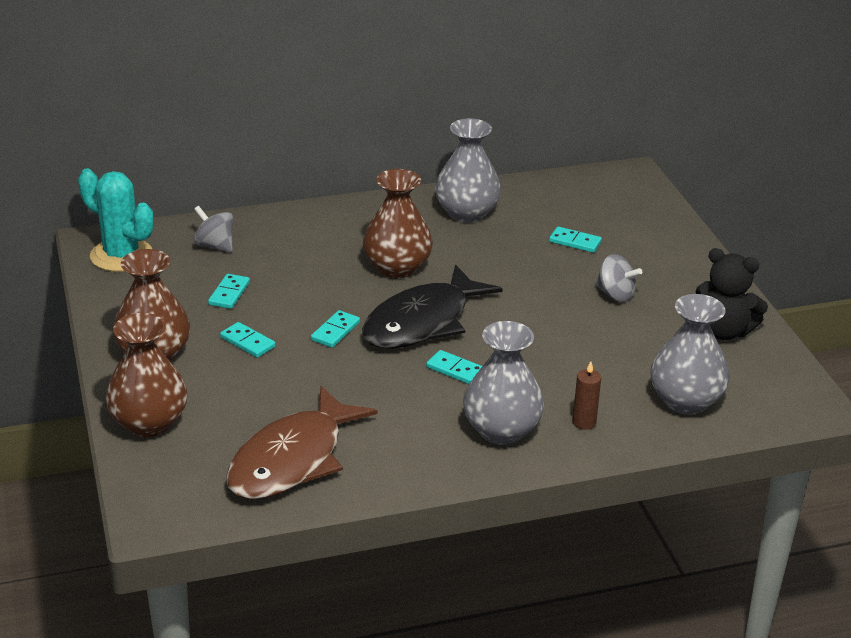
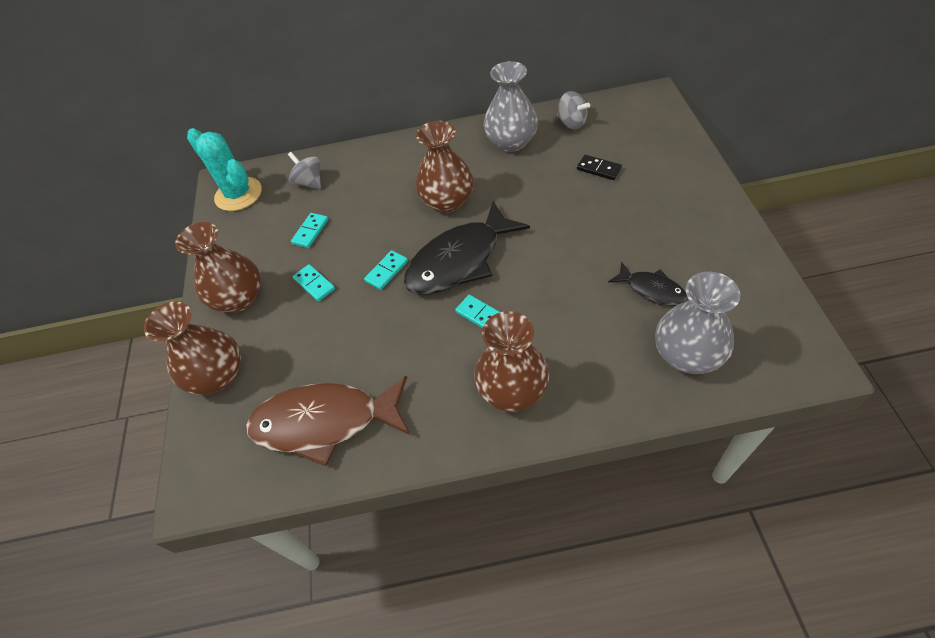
camera: 15 degrees right, 20 degrees up
(292, 459) = (325, 422): brown fish -> brown fish turned 45 degrees clockwise
(501, 430) = (512, 389): grey vase -> brown vase
(575, 242) = (599, 169): turquoise domino -> black domino
(584, 422) = (589, 380): brown candle -> none
(615, 294) = (629, 226): grey spinning top -> grey spinning top (571, 123)
(644, 349) = (651, 289): none -> black fish
(723, 331) = (727, 268): black teddy bear -> none

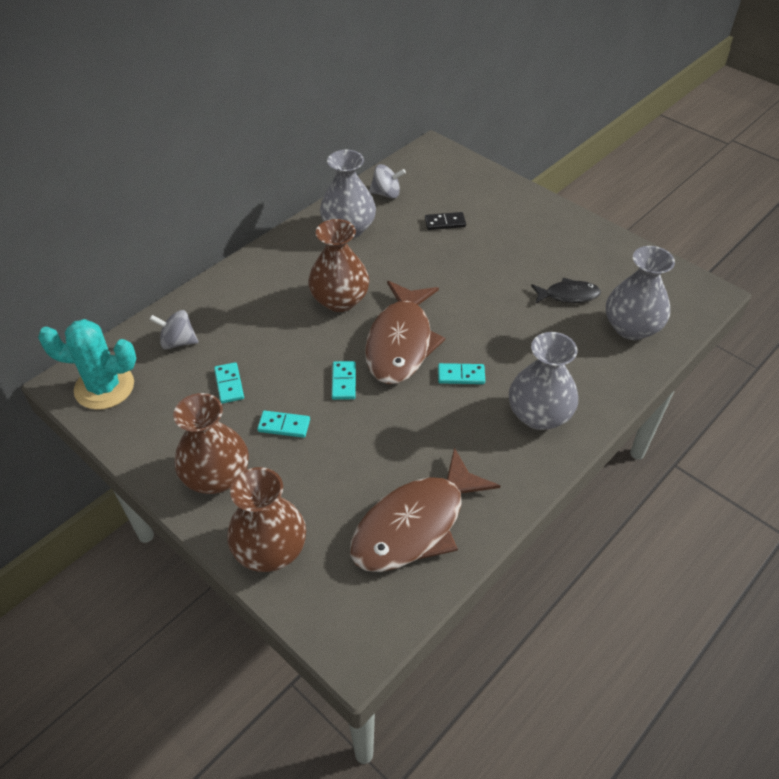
camera: 45 degrees left, 5 degrees down
(460, 260) = (400, 342): black fish -> brown fish
(512, 389) = (539, 415): brown vase -> grey vase

